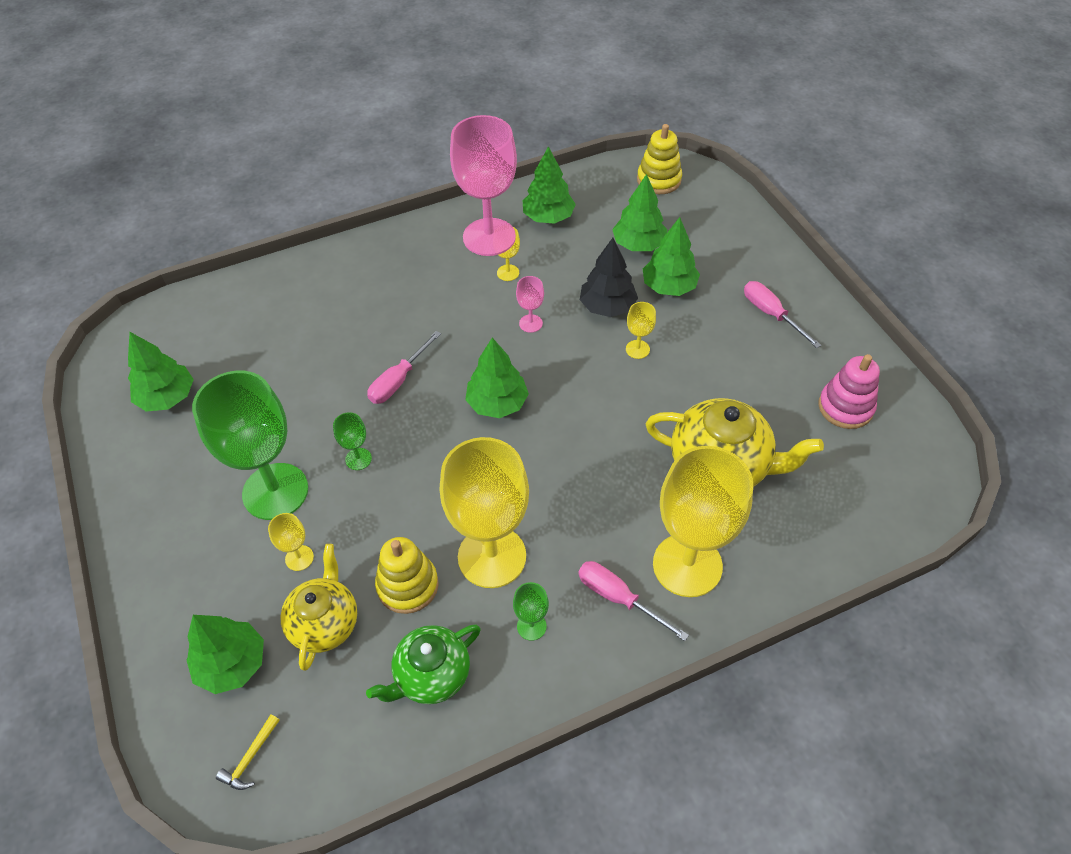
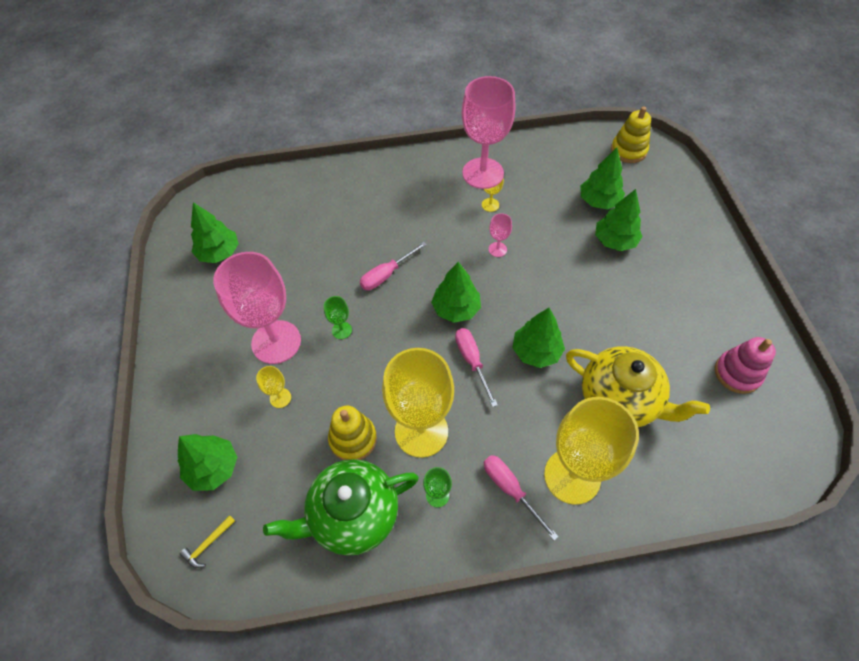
camera: 15 degrees right, 5 degrees up
(275, 491) = (276, 342): green goblet -> pink goblet
(325, 623) = (286, 453): yellow teapot -> none
(431, 675) = (353, 515): green teapot -> green teapot, size x1.51
(548, 217) = (532, 165): green tree -> green tree (536, 351)
(607, 306) = (561, 247): black tree -> none
(637, 349) = (576, 288): yellow goblet -> none
(771, 314) = (693, 280): pink screwdriver -> pink screwdriver (472, 361)

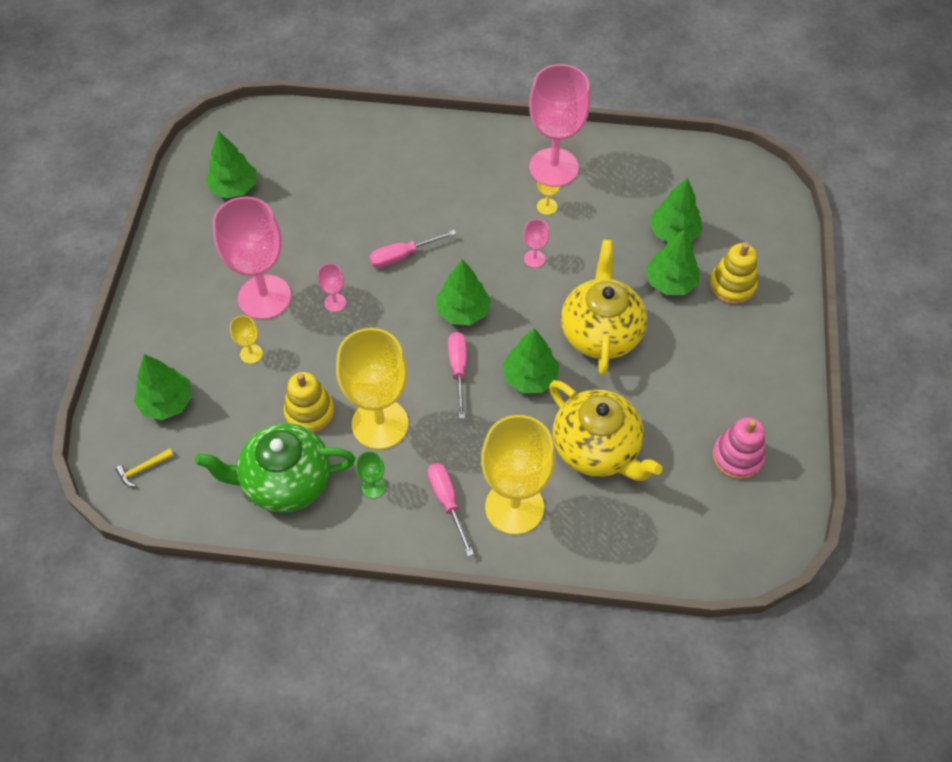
camera: 15 degrees right, 0 degrees up
(342, 330) = (335, 302): green goblet -> pink goblet
(578, 297) = (600, 333): none -> yellow teapot
(628, 150) = (737, 181): yellow stacking toy -> yellow stacking toy (732, 286)

